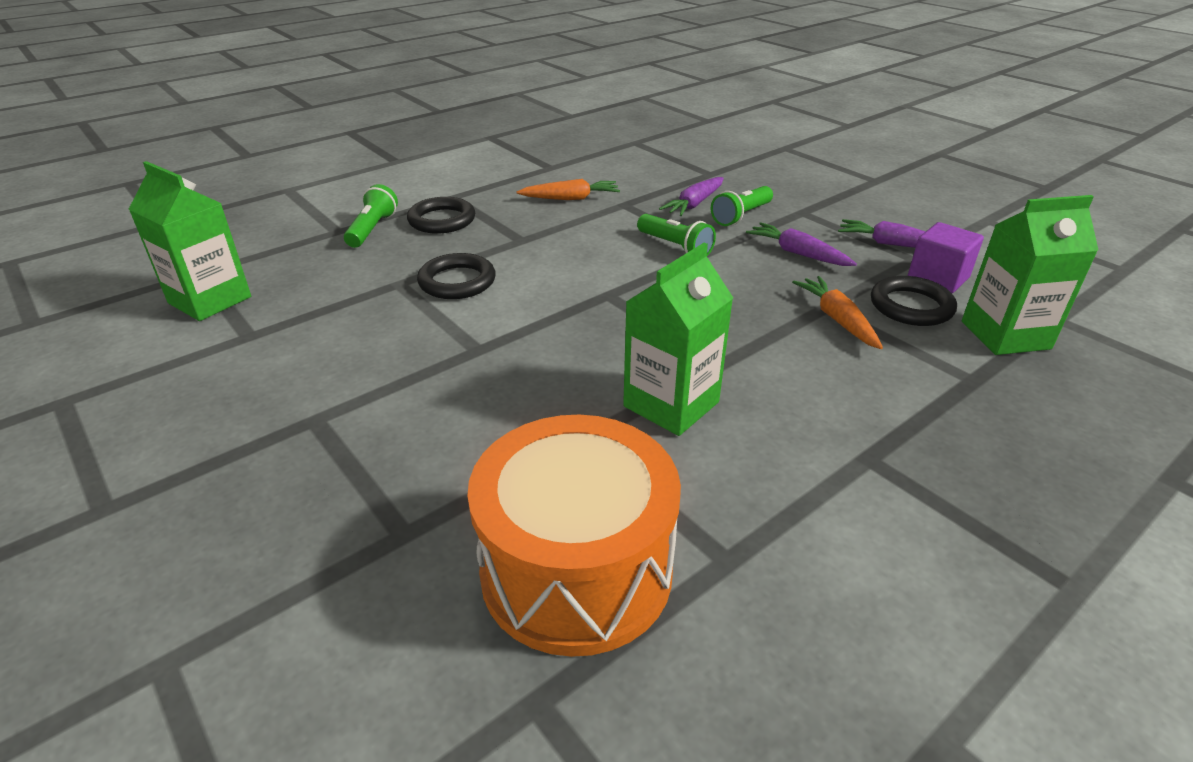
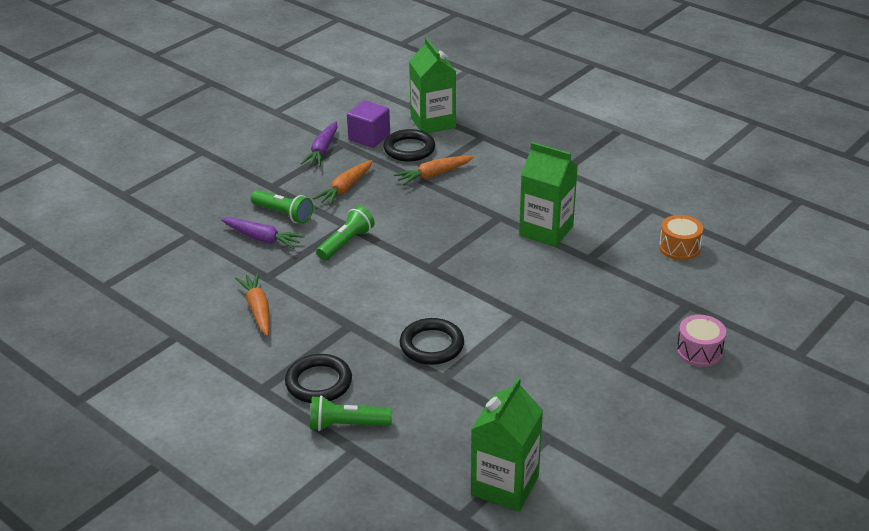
camera: 100 degrees left, 0 degrees up
(281, 513) = (699, 351): none -> pink drum
(576, 570) = (679, 248): orange drum -> orange drum, size x0.45
(798, 253) = (345, 188): purple carrot -> orange carrot

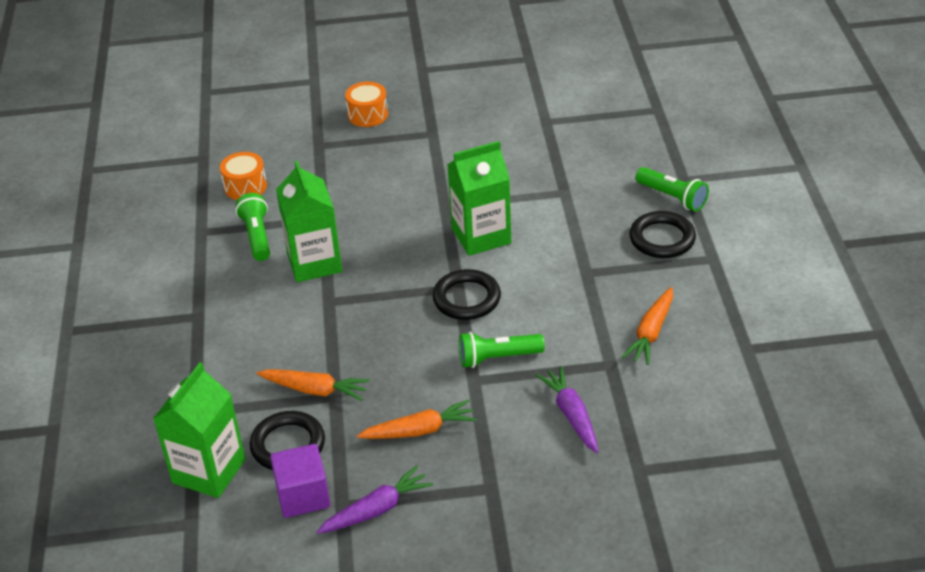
camera: 135 degrees left, 5 degrees up
(284, 214) = (519, 435): green flashlight -> green flashlight (257, 236)
(431, 345) = (542, 219): black ring -> black ring (467, 299)
(505, 485) = (609, 111): green carton -> green carton (481, 236)
(699, 351) = (368, 115): pink drum -> orange drum

